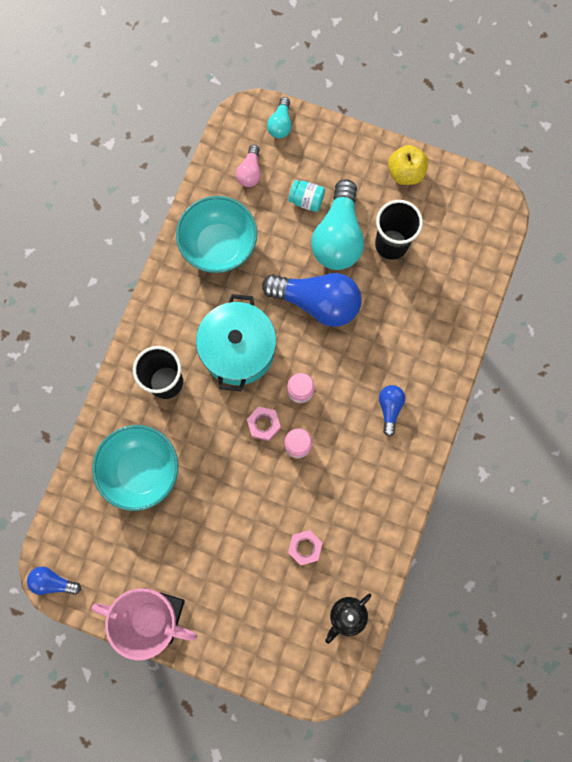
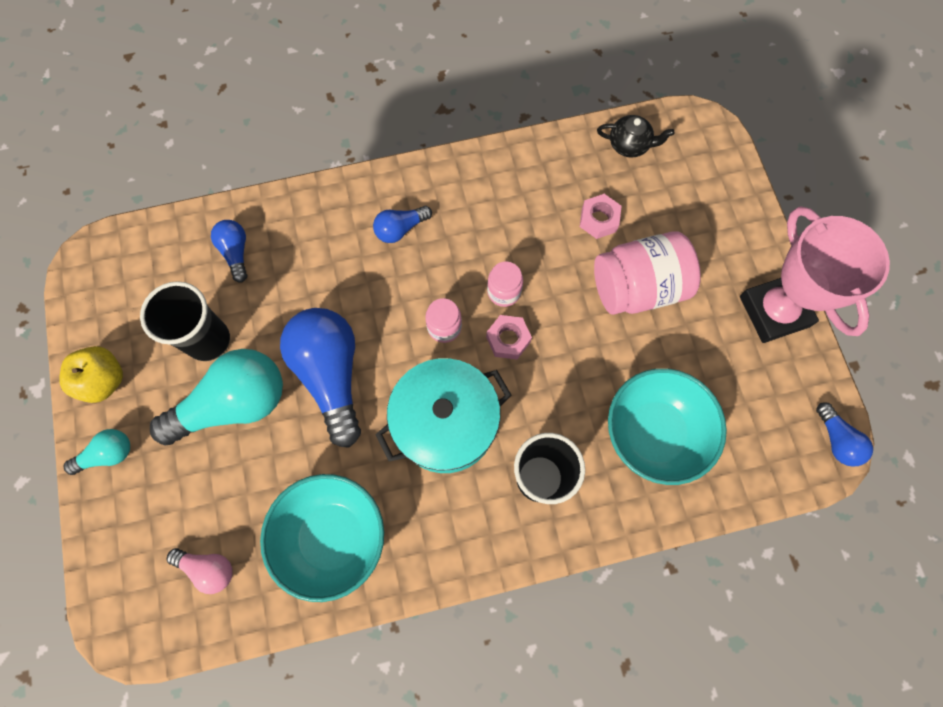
camera: 125 degrees left, 5 degrees down
(238, 535) = (638, 287): none -> pink jar
(250, 172) = (208, 568): pink light bulb -> pink light bulb turned 45 degrees clockwise
(280, 124) = (116, 576): turquoise light bulb -> turquoise light bulb (108, 454)
(306, 200) = (207, 471): turquoise jar -> none
(443, 294) = (236, 252): none -> blue light bulb

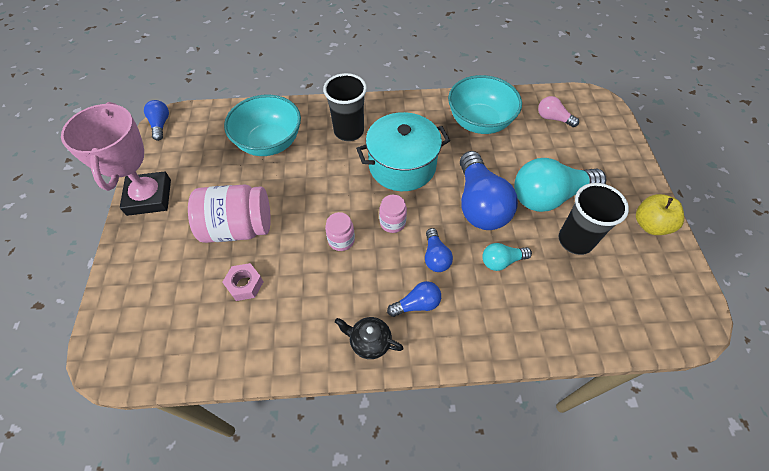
camera: 170 degrees left, 15 degrees down
(108, 454) = (632, 180): turquoise light bulb -> turquoise light bulb (501, 261)
(236, 252) = (563, 307): blue light bulb -> blue light bulb (435, 257)
(508, 339) = (347, 208): pink nut -> none
(629, 145) = (185, 352): black teapot -> black teapot (369, 342)

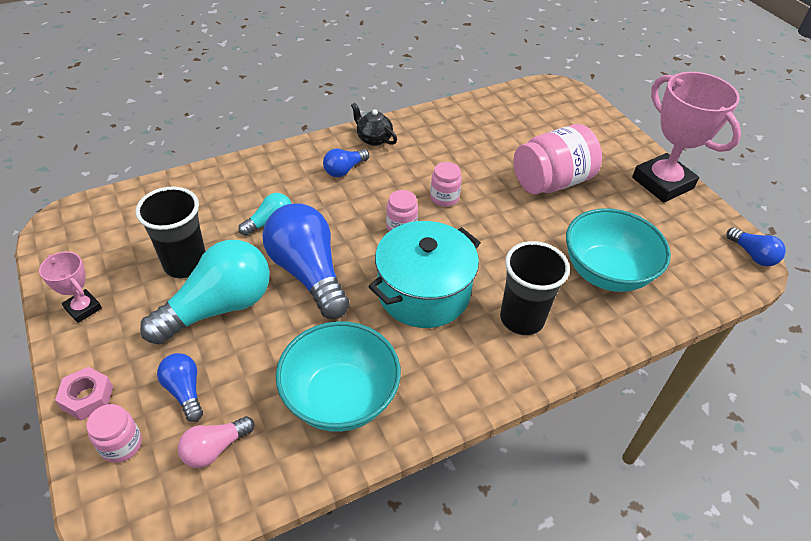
camera: 155 degrees right, 10 degrees down
(245, 284) = (504, 146): pink nut -> pink nut (87, 397)
(369, 342) = (373, 139): black teapot -> black teapot turned 135 degrees counterclockwise
(435, 257) = (341, 208): blue light bulb -> blue light bulb (185, 391)
(553, 118) = (215, 448): pink light bulb -> pink light bulb turned 135 degrees clockwise
(605, 133) = (121, 445): none -> pink jar
(650, 225) = (83, 308): yellow apple -> pink trophy

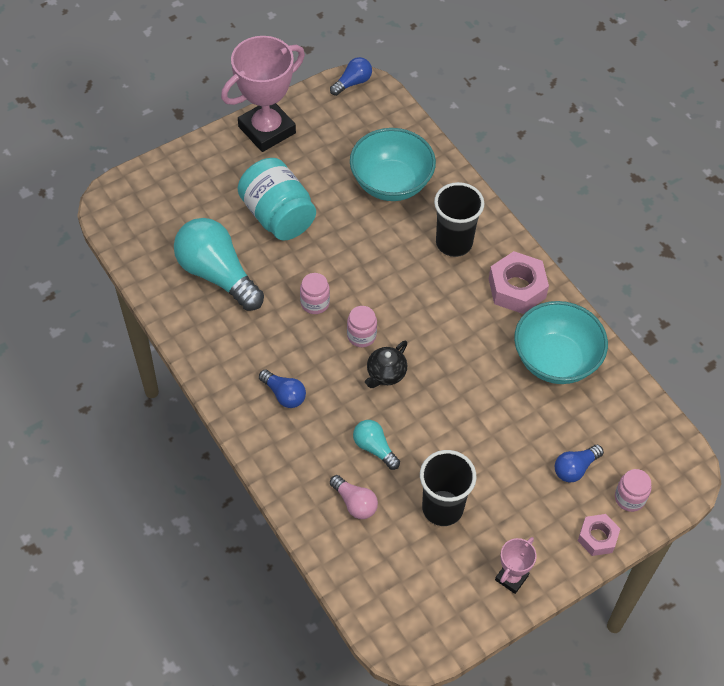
camera: 95 degrees left, 10 degrees up
(215, 448) = (616, 434): pink light bulb -> pink light bulb (355, 503)
(219, 307) = (487, 466): turquoise light bulb -> turquoise light bulb (217, 274)
(308, 273) = (434, 403): blue light bulb -> none
(373, 139) = (227, 374): black teapot -> black teapot (385, 374)
(423, 292) = (439, 312): turquoise pot -> none
(452, 373) = (517, 288): none -> pink nut
(551, 182) = (278, 215): pink jar -> turquoise jar

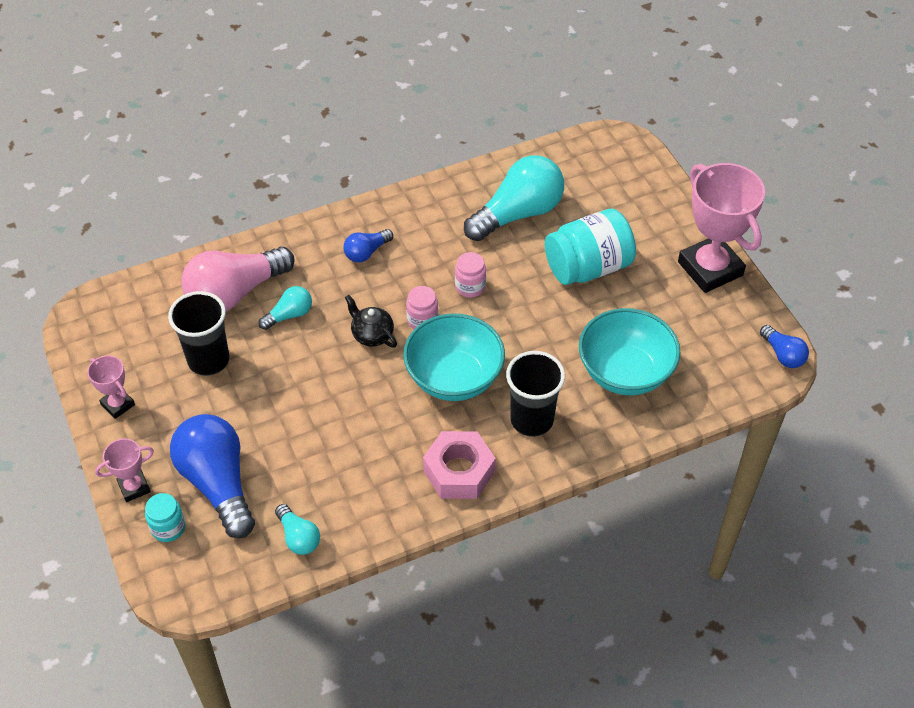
camera: 100 degrees right, 5 degrees down
(355, 503) = (235, 293): pink light bulb -> pink light bulb, size x2.05
(555, 360) = (355, 491): turquoise bowl -> turquoise bowl (454, 378)
(575, 468) = (218, 483): blue light bulb -> blue light bulb, size x2.05
(597, 537) = (134, 487): pink nut -> pink trophy
(610, 394) = (298, 537): none -> turquoise light bulb
(629, 498) = (168, 528): pink jar -> turquoise jar

